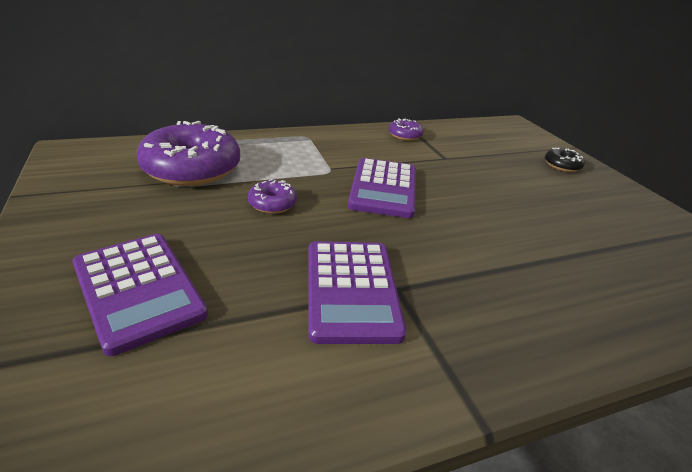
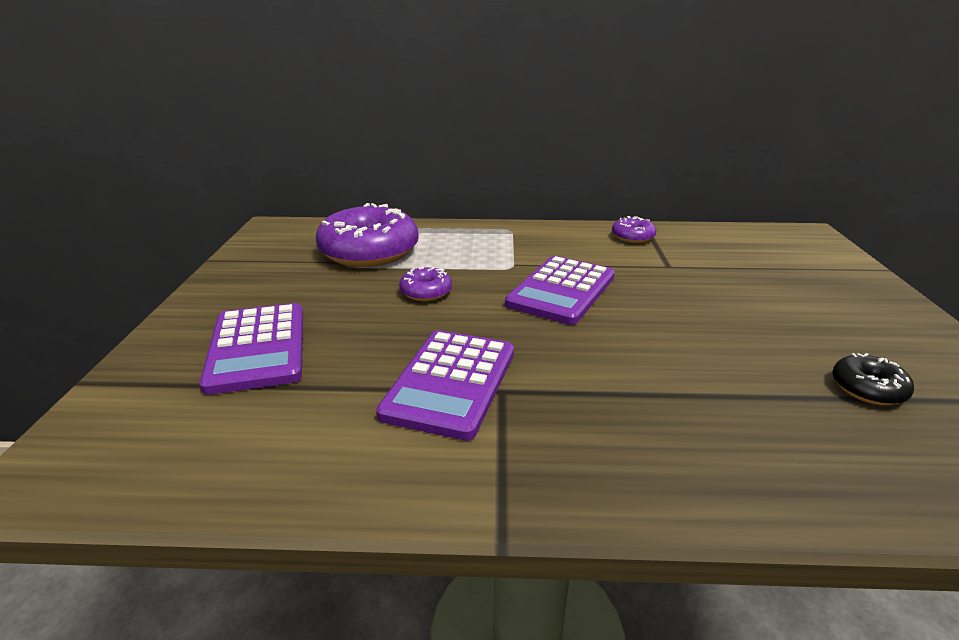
camera: 25 degrees right, 5 degrees down
(562, 166) = (842, 290): black donut -> black donut (868, 389)

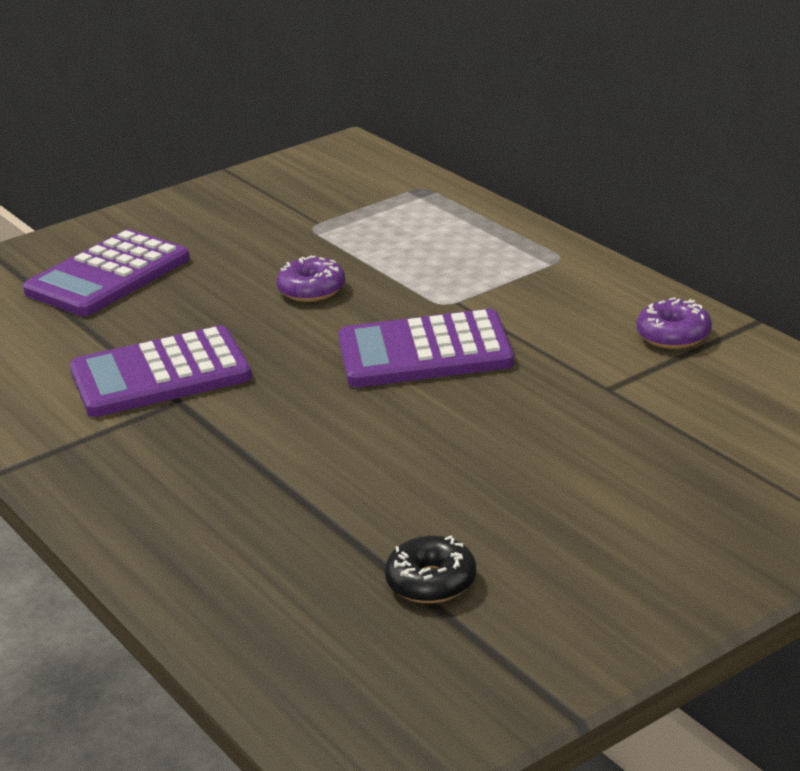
camera: 55 degrees right, 0 degrees up
(369, 252) = (361, 221): purple donut -> none

